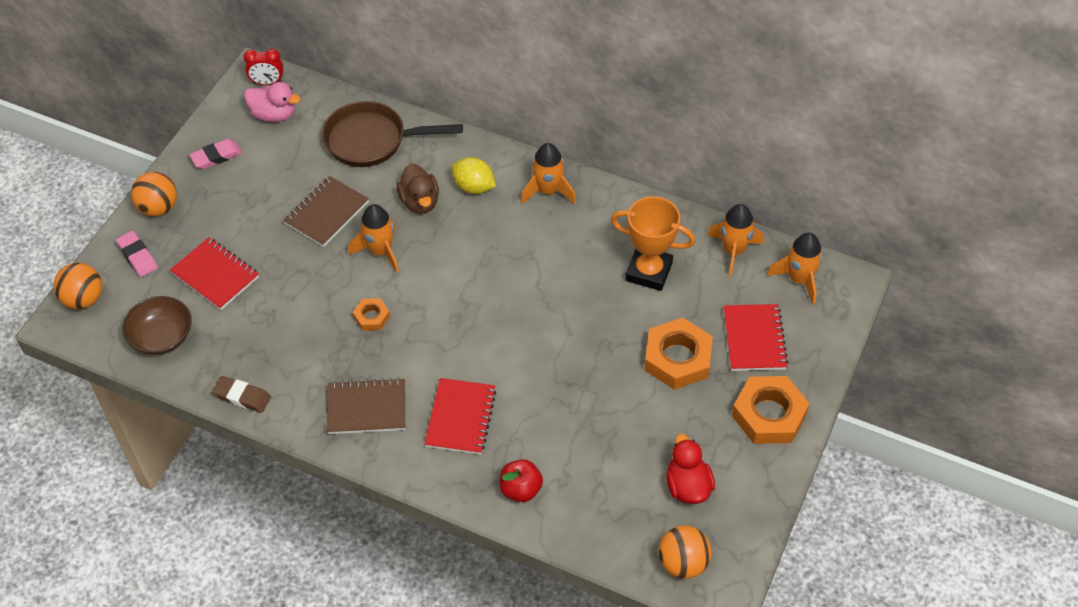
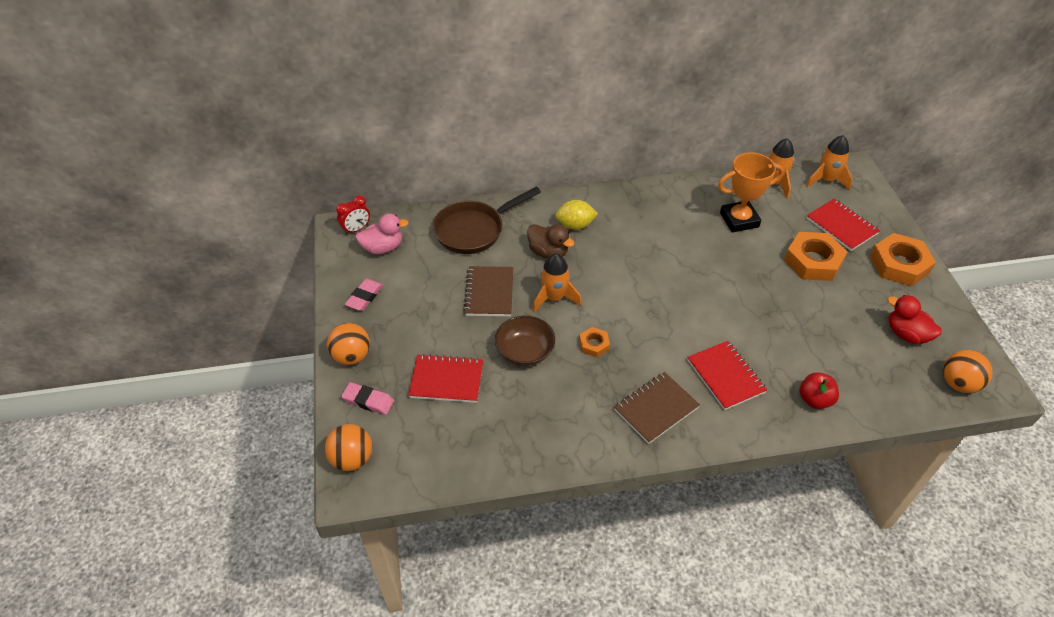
camera: 35 degrees left, 5 degrees down
(162, 337) = (448, 450): brown bowl -> brown bowl (525, 352)
(242, 397) = (557, 456): brown eraser -> none
(548, 191) = (625, 204): orange rocket -> none

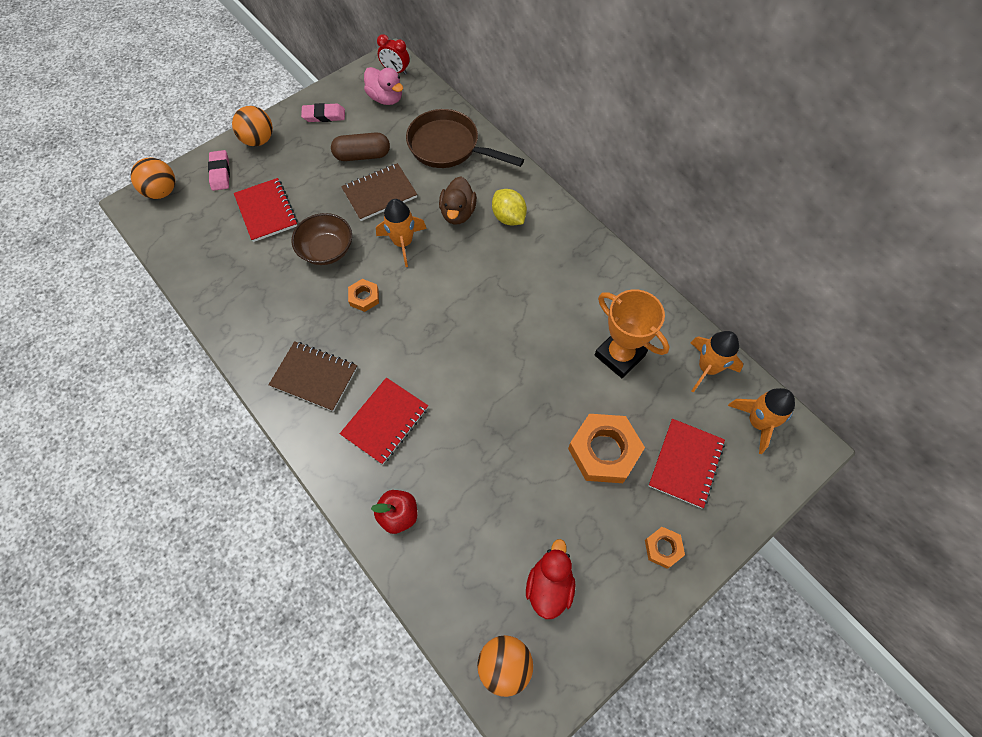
camera: 60 degrees right, 15 degrees up
(436, 288) = (362, 155): none -> brown capsule
(899, 264) = (663, 548): orange nut -> orange nut, size x0.51

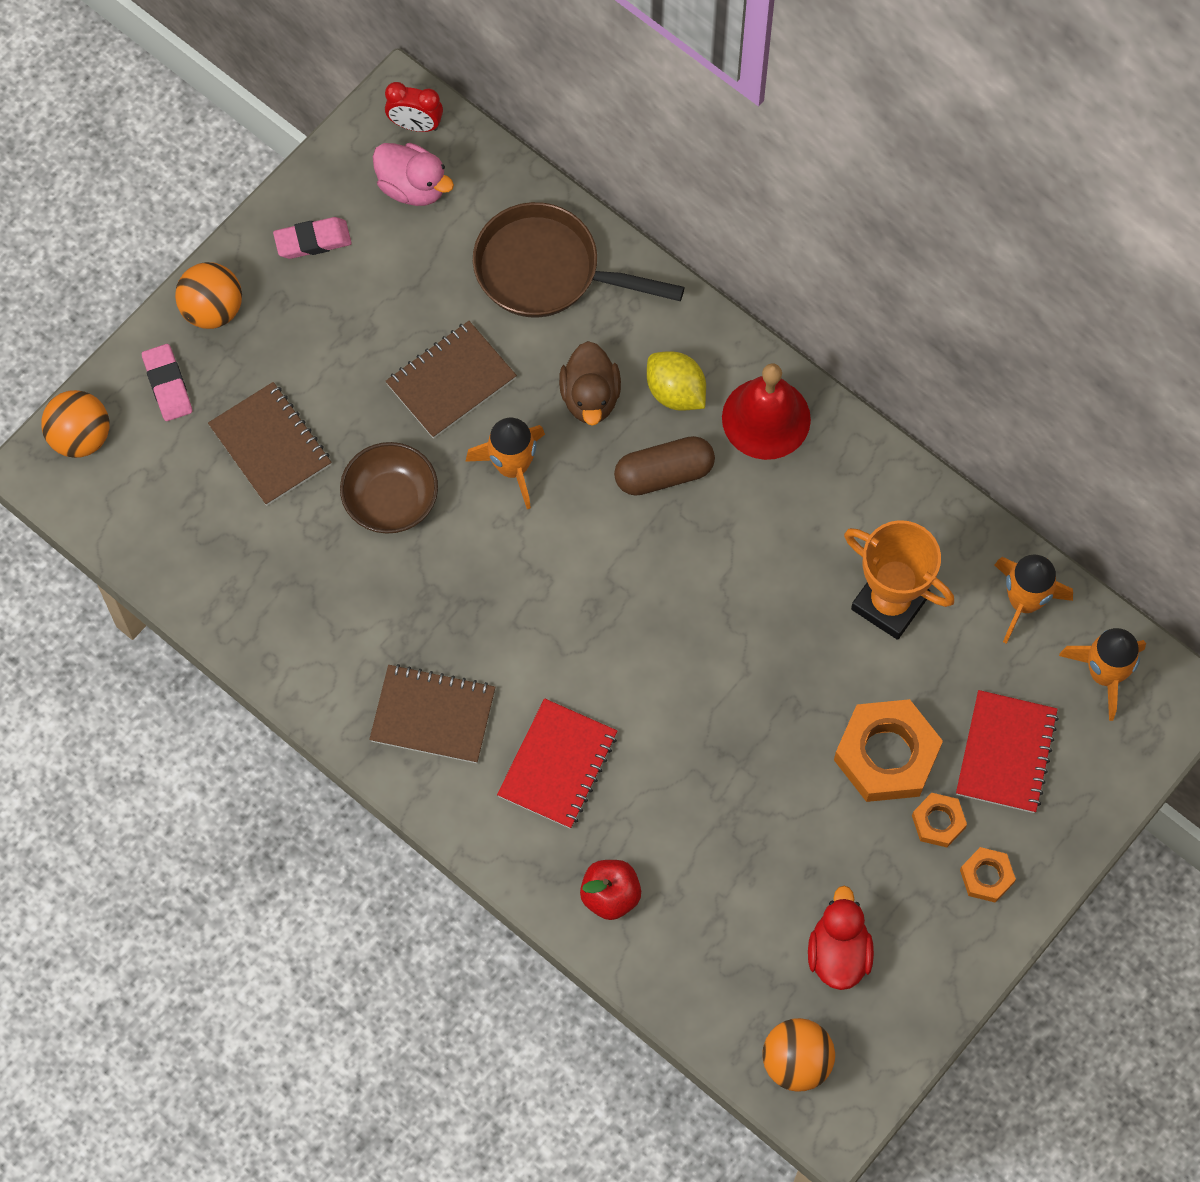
camera: 10 degrees left, 5 degrees up
(267, 211) = (271, 445): red notebook -> brown notebook
(362, 155) = (402, 311): brown capsule -> brown capsule (664, 474)
(364, 297) = (474, 572): orange nut -> orange nut (938, 822)
(559, 239) = (766, 418): none -> red bell

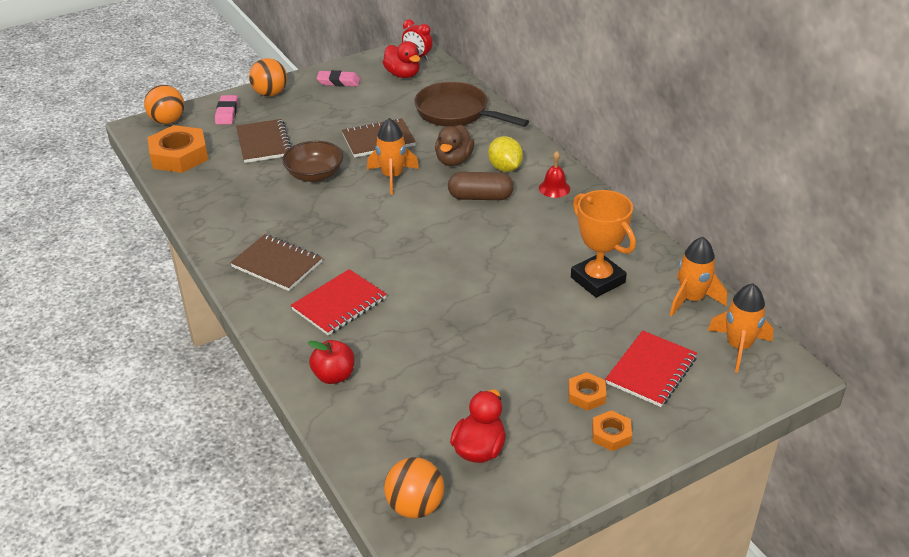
camera: 20 degrees right, 30 degrees down
(413, 187) = (402, 74): pink duck -> red duck
(766, 418) = (554, 188): red bell -> red bell, size x0.56
(886, 754) = (564, 351): orange nut -> orange nut (179, 155)

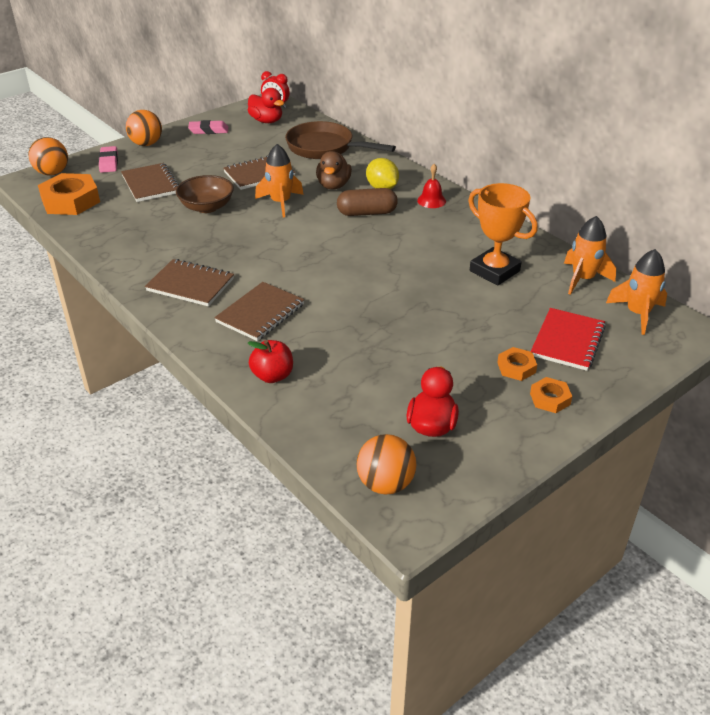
camera: 10 degrees left, 0 degrees up
(339, 304) = (260, 313): red notebook -> brown notebook

